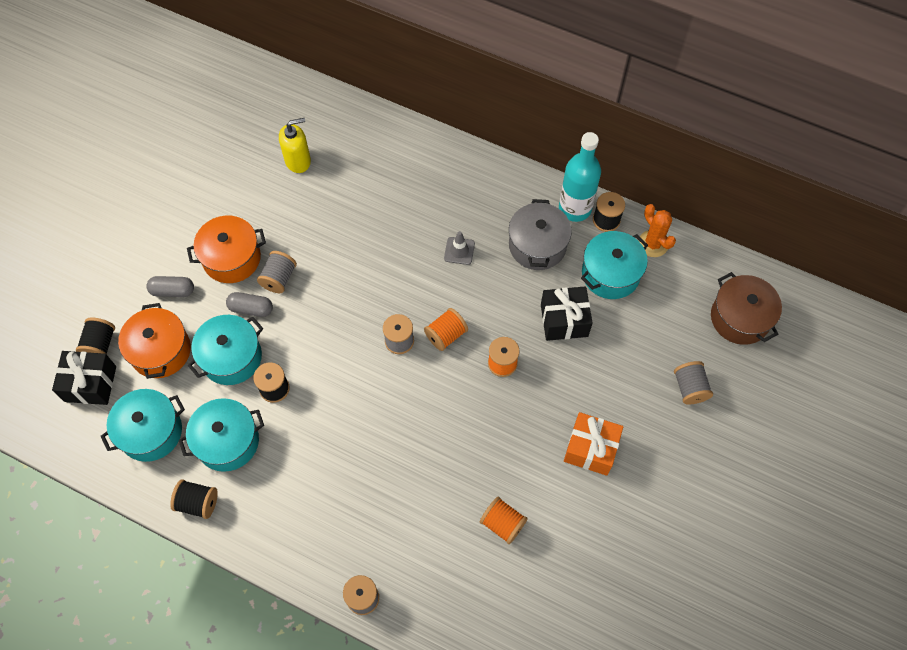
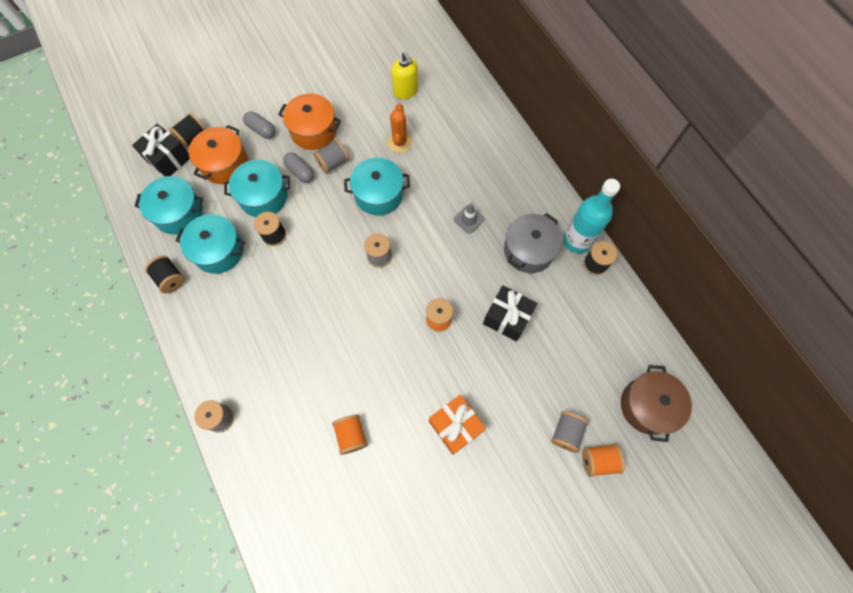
camera: 35 degrees right, 5 degrees up
(298, 160) = (405, 91): yellow soap dispenser -> yellow soap dispenser turned 45 degrees clockwise
(446, 335) = (414, 273): orange spool -> orange spool (598, 460)
(610, 274) = (568, 306): turquoise pot -> turquoise pot (378, 194)
(653, 244) = (619, 304): orange cactus -> orange cactus (399, 142)

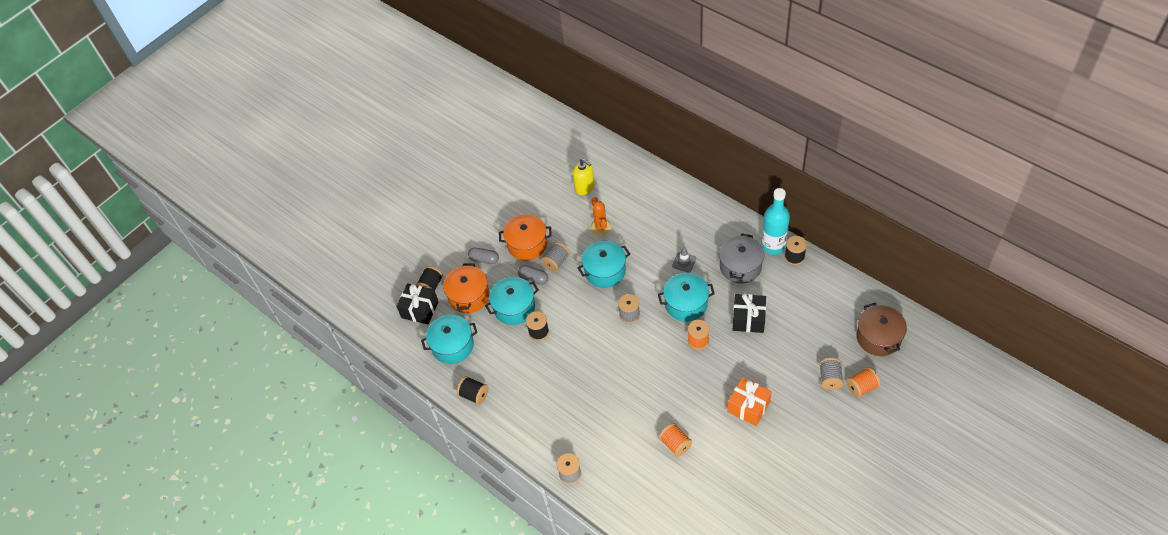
camera: 15 degrees left, 15 degrees down
(219, 251) = (501, 360): turquoise pot -> turquoise pot (686, 304)

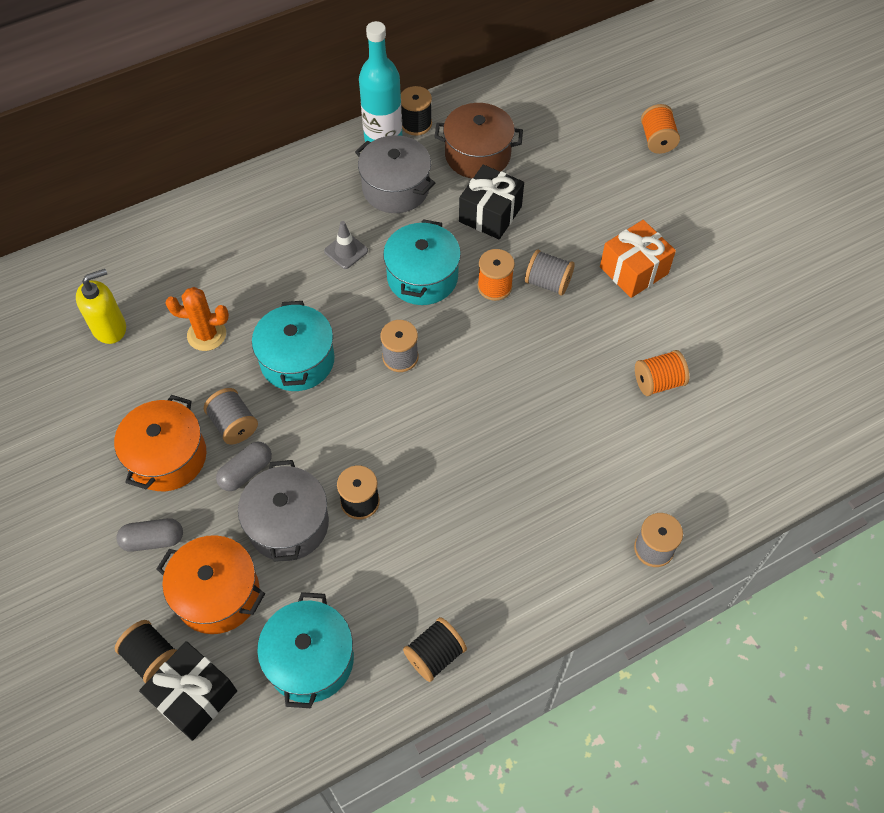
camera: 75 degrees left, 5 degrees up
(484, 259) = (153, 540): grey capsule -> grey capsule turned 45 degrees clockwise
(514, 307) = (288, 524): turquoise pot -> grey pot
(830, 378) = (629, 166): grey spool -> grey spool (548, 282)
(878, 337) = (591, 93): brown pot -> brown pot (477, 155)

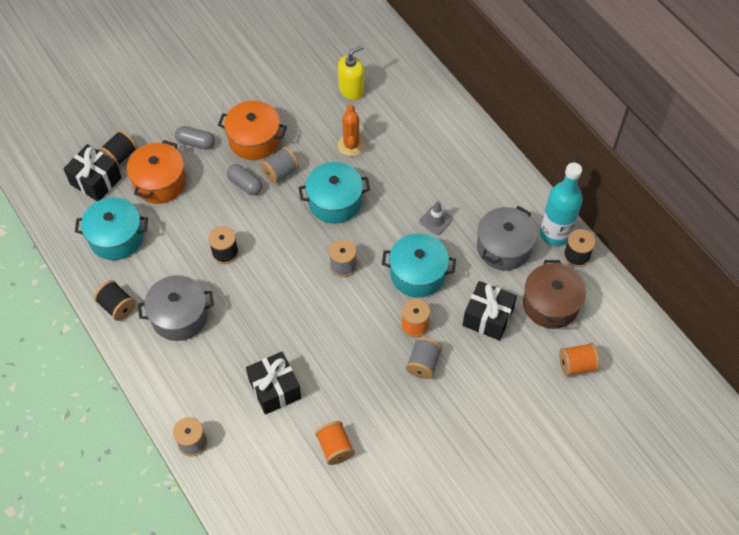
camera: 85 degrees right, 0 degrees up
(109, 328) = (351, 90): yellow soap dispenser -> yellow soap dispenser turned 90 degrees counterclockwise
(153, 540) = (196, 142): grey capsule -> grey capsule turned 60 degrees counterclockwise
(288, 524) = (208, 213): grey pot -> grey pot (179, 316)
(577, 446) = (275, 389): none -> black gift
(634, 270) = (444, 429): orange gift -> none
(657, 140) = (597, 450): orange spool -> orange spool (576, 365)

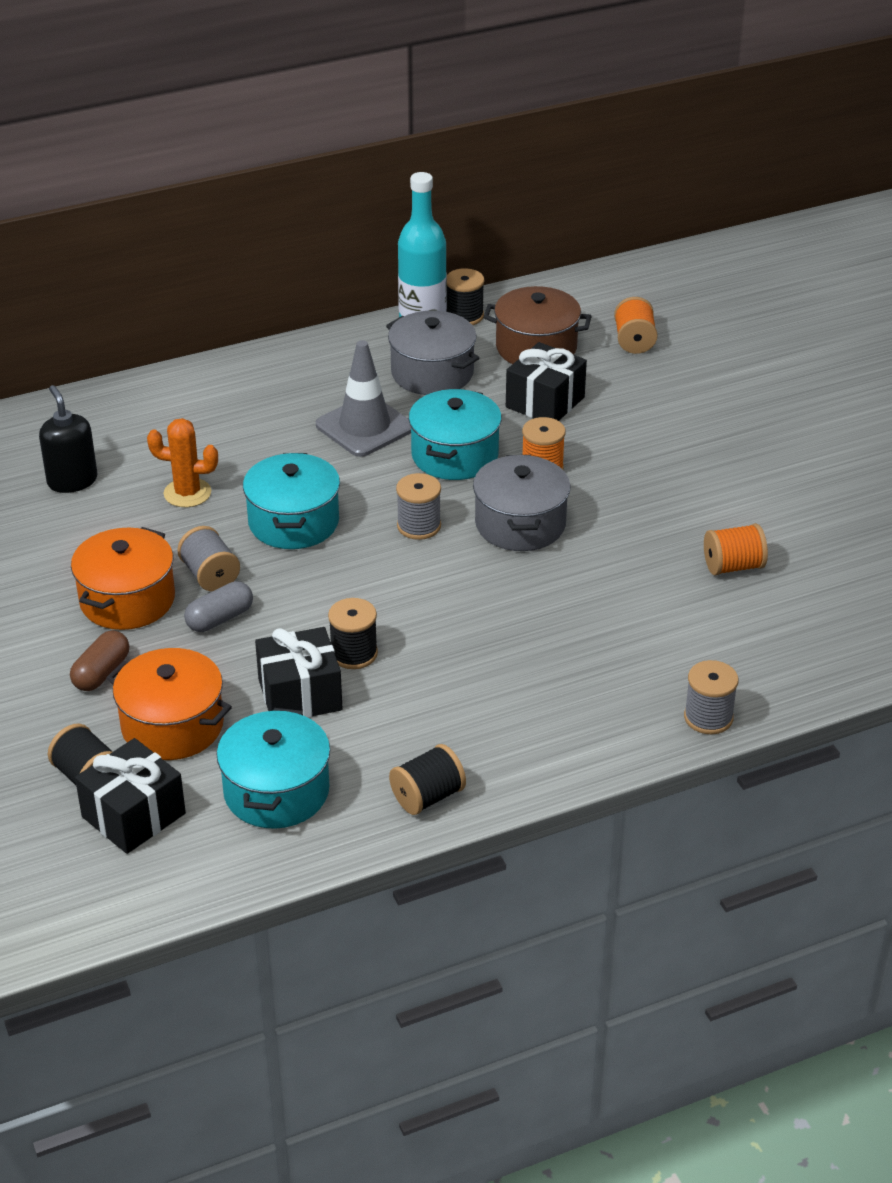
camera: 80 degrees left, 20 degrees down
(179, 316) = (467, 717): grey pot -> grey pot (520, 524)
(196, 142) = (101, 673): grey capsule -> brown capsule
(275, 389) = (626, 618): black gift -> black gift (300, 695)
(351, 90) = (72, 481): yellow soap dispenser -> black soap dispenser
(423, 363) = (608, 468): grey spool -> none
(436, 220) = (364, 427): grey traffic cone -> grey traffic cone, size x1.85

